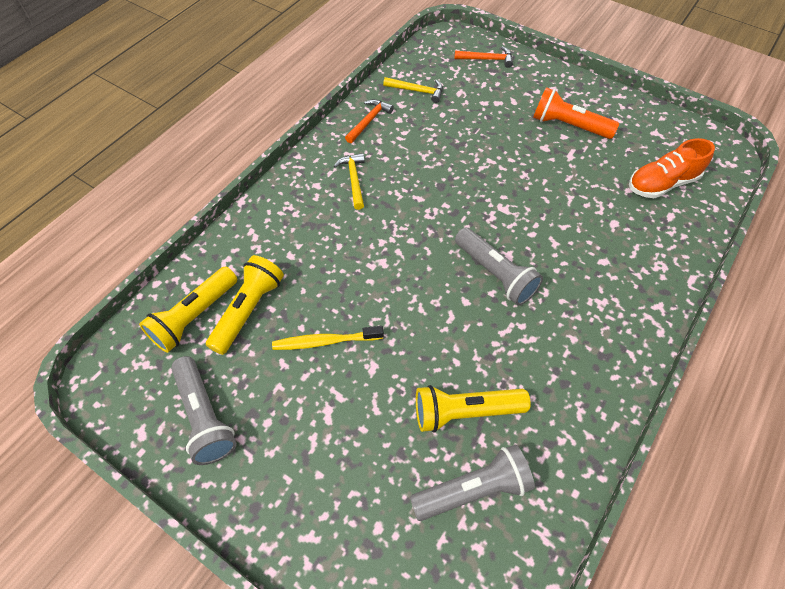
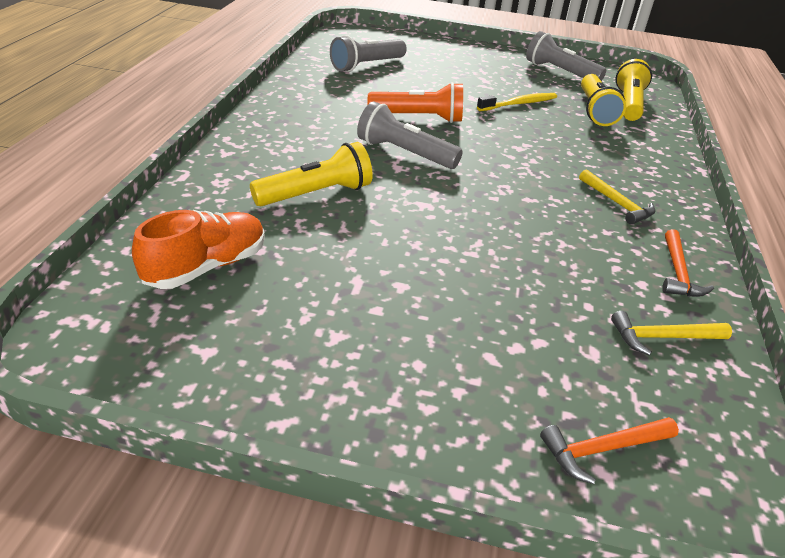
camera: 155 degrees right, 20 degrees down
(465, 412) = (388, 88): yellow flashlight -> yellow flashlight (316, 194)
(569, 126) = (373, 330): orange flashlight -> orange flashlight (418, 118)

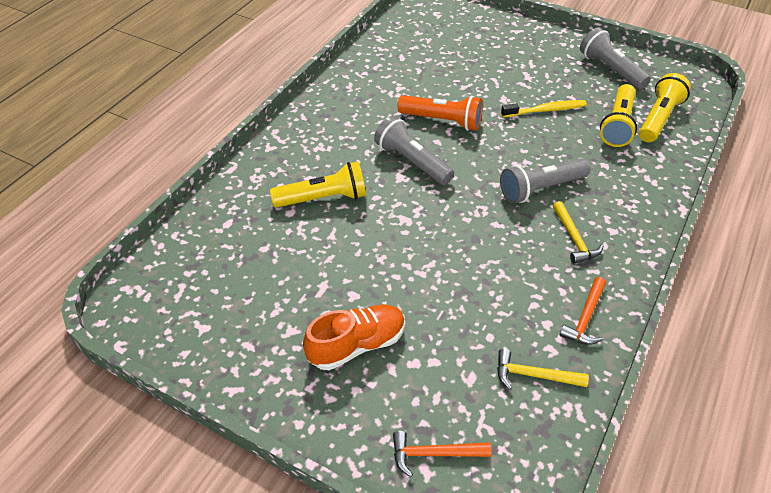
camera: 20 degrees right, 10 degrees up
(206, 267) = (223, 257): orange shoe -> orange shoe (357, 345)
(367, 65) = (423, 51): grey flashlight -> grey flashlight (541, 189)

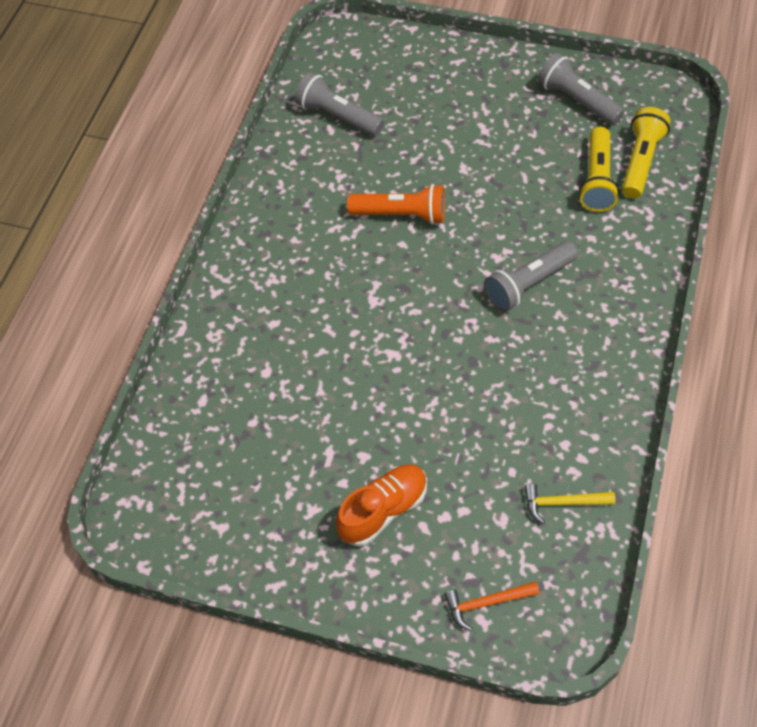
camera: 10 degrees left, 10 degrees up
(323, 198) = (297, 347): yellow flashlight -> none
(412, 162) = (381, 278): grey flashlight -> grey flashlight (338, 116)
(545, 110) = (514, 175): yellow toothbrush -> none
(574, 239) = (574, 339): yellow hammer -> none
(585, 318) = (601, 429): orange hammer -> none

